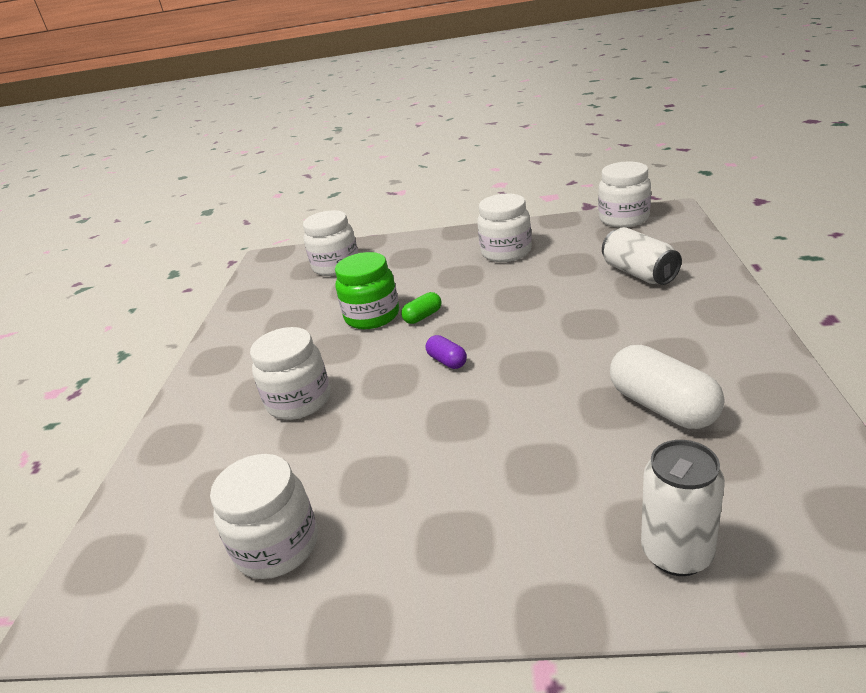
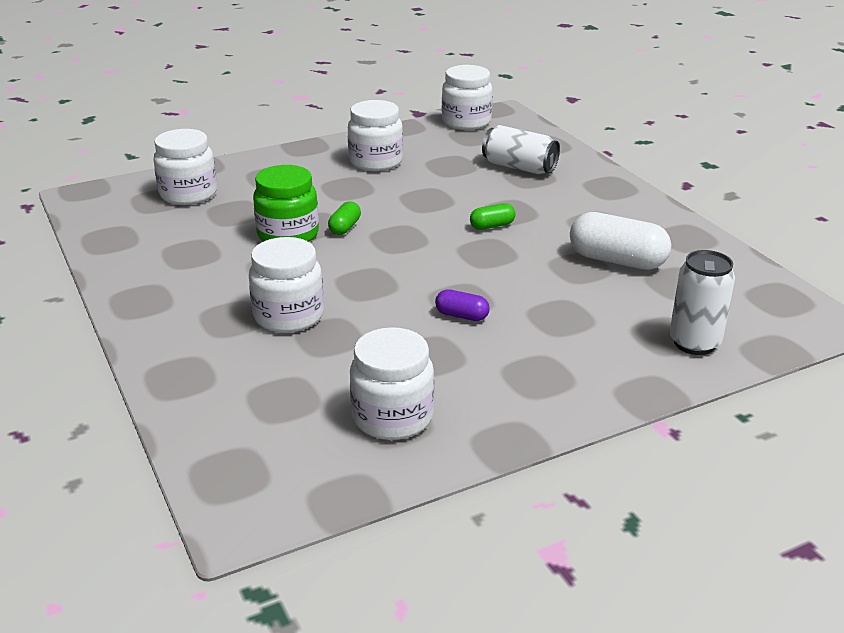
camera: 35 degrees left, 0 degrees up
(447, 361) = (408, 259): purple capsule -> purple capsule (461, 316)
(557, 337) = (492, 226): none -> green capsule

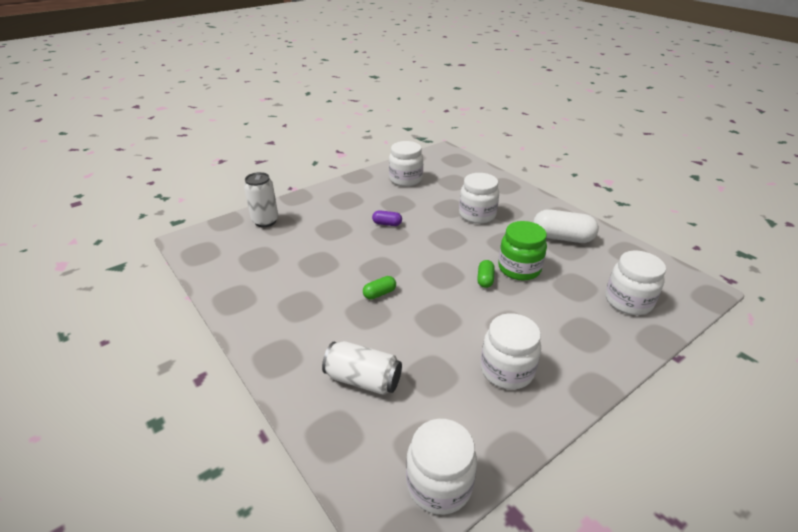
camera: 170 degrees right, 5 degrees up
(617, 260) = (292, 271): white capsule -> white capsule (562, 238)

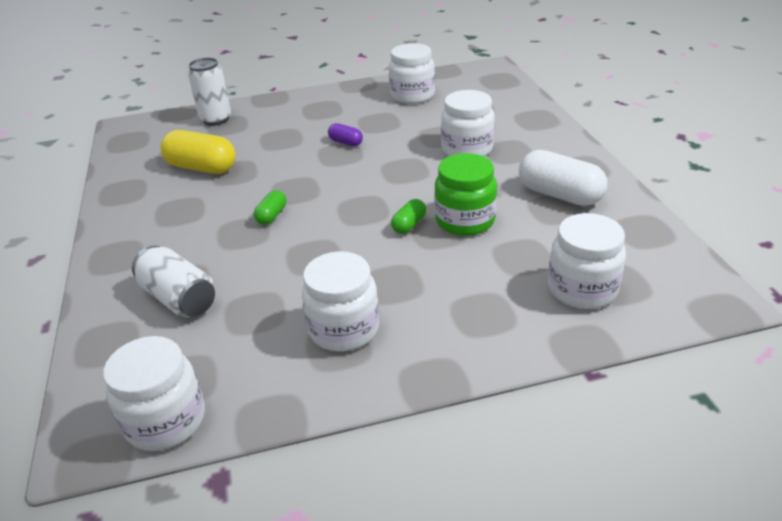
camera: 25 degrees right, 0 degrees up
(288, 265) = (202, 168): none -> yellow capsule
(379, 293) = (272, 216): green capsule -> green capsule turned 60 degrees counterclockwise

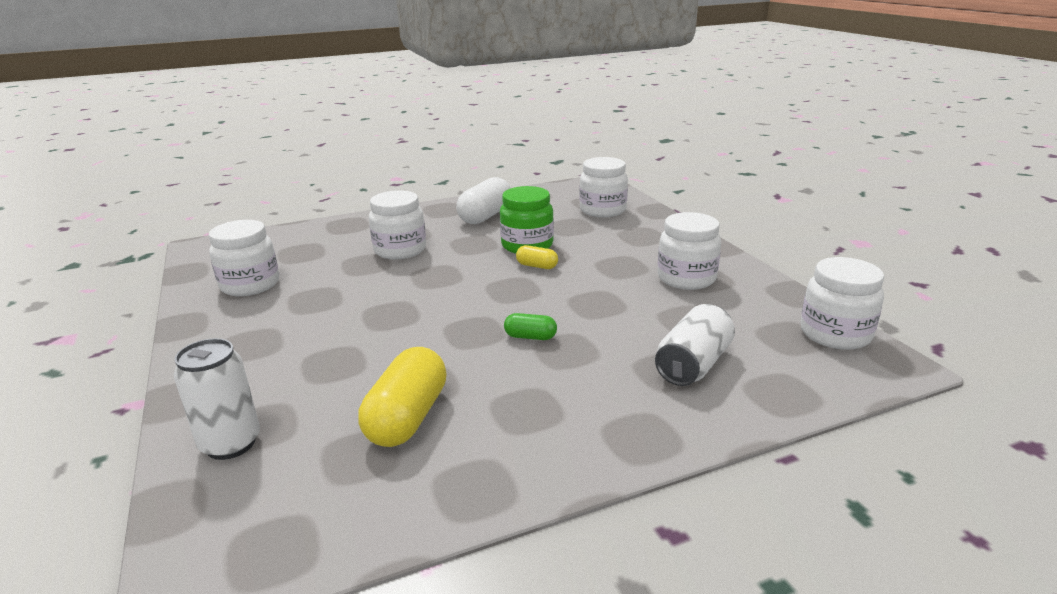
camera: 100 degrees left, 10 degrees down
(346, 142) = (363, 314): purple capsule -> none
(409, 225) = (537, 266): green capsule -> yellow capsule

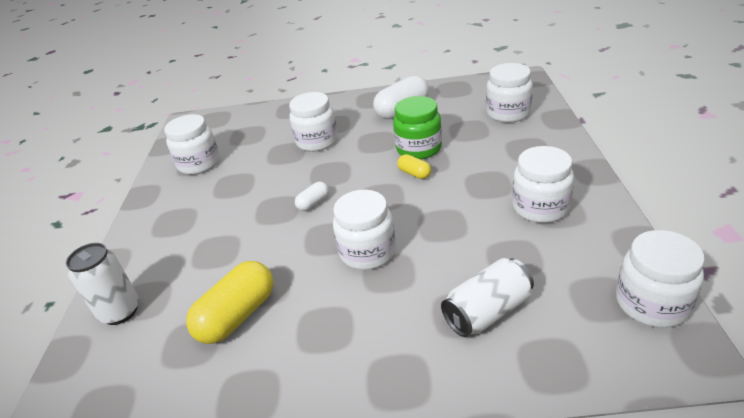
camera: 25 degrees right, 10 degrees up
(434, 304) = (313, 203): none -> white capsule
(530, 337) = (367, 252): green capsule -> white jar

